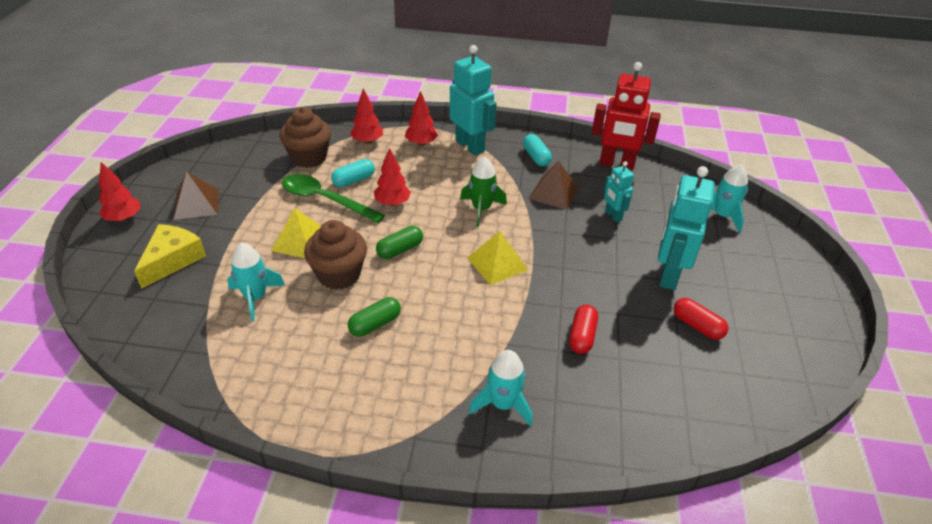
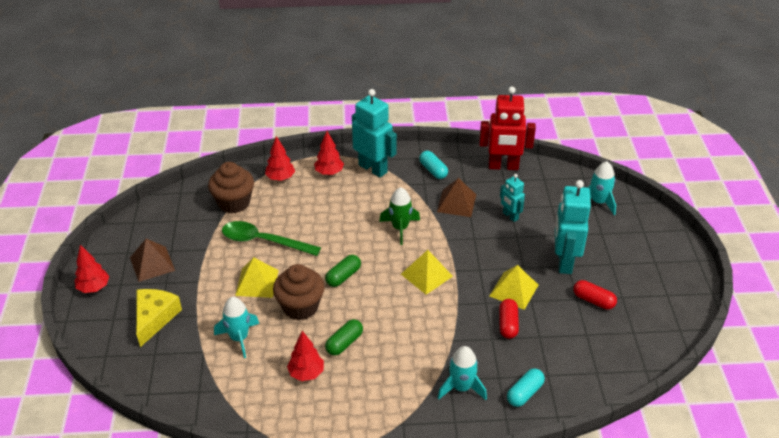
camera: 10 degrees left, 0 degrees up
(354, 180) = (282, 218): turquoise capsule -> turquoise capsule (524, 393)
(392, 203) = (323, 235): red tree -> red tree (306, 373)
(598, 297) = (513, 290): none -> yellow pyramid

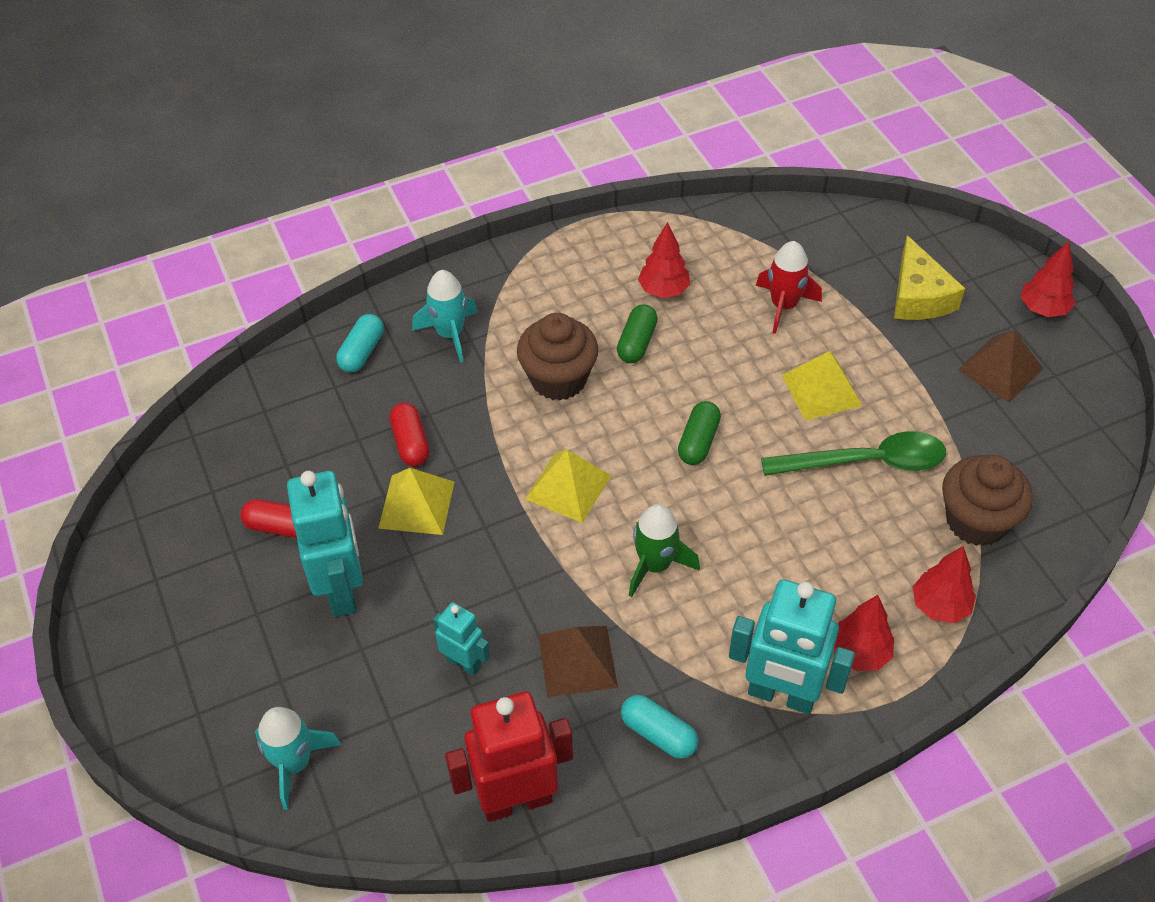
camera: 160 degrees right, 10 degrees up
(239, 338) = (784, 306): turquoise rocket -> red rocket
(300, 307) = (731, 374): brown cupcake -> brown cupcake (558, 379)

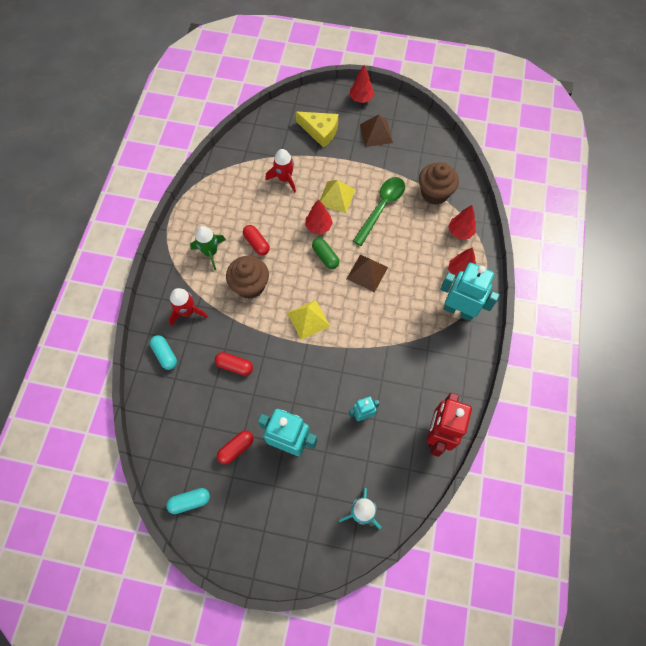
camera: 55 degrees left, 15 degrees up
(417, 504) = (269, 384): yellow pyramid -> none
(450, 334) = (187, 312): turquoise rocket -> red rocket
(577, 661) = (393, 371): brown pyramid -> brown pyramid (367, 273)
(637, 343) = (257, 243): green capsule -> red capsule
(655, 565) = (370, 313): green rocket -> green rocket (210, 252)
(658, 733) = (445, 363): turquoise capsule -> turquoise capsule (190, 501)
(663, 290) = (238, 214): red tree -> red tree (318, 226)
(781, 695) = (458, 310): turquoise robot -> turquoise robot turned 120 degrees counterclockwise

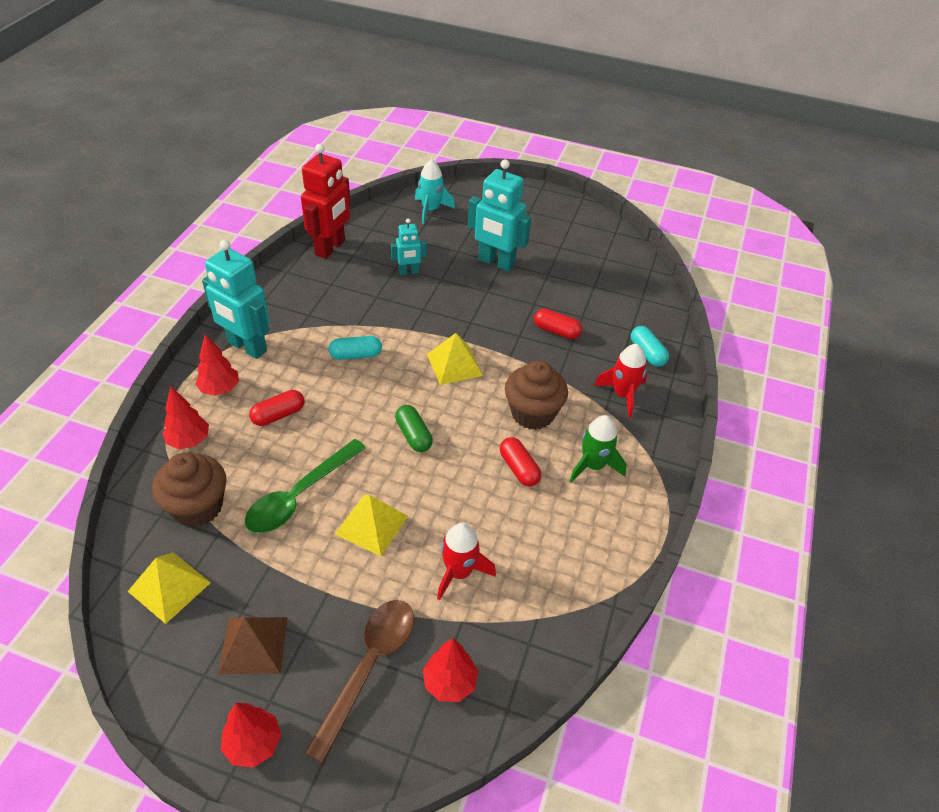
camera: 175 degrees left, 20 degrees down
(190, 501) = (604, 237): turquoise capsule -> turquoise capsule (356, 355)
(236, 448) = (555, 265): red capsule -> red capsule (278, 415)
(318, 226) = (414, 480): red tree -> red tree (449, 682)
(320, 131) = (368, 667): yellow cheese -> brown spoon
(367, 273) = (356, 406): brown pyramid -> none
(428, 152) = (169, 587): none -> yellow pyramid

